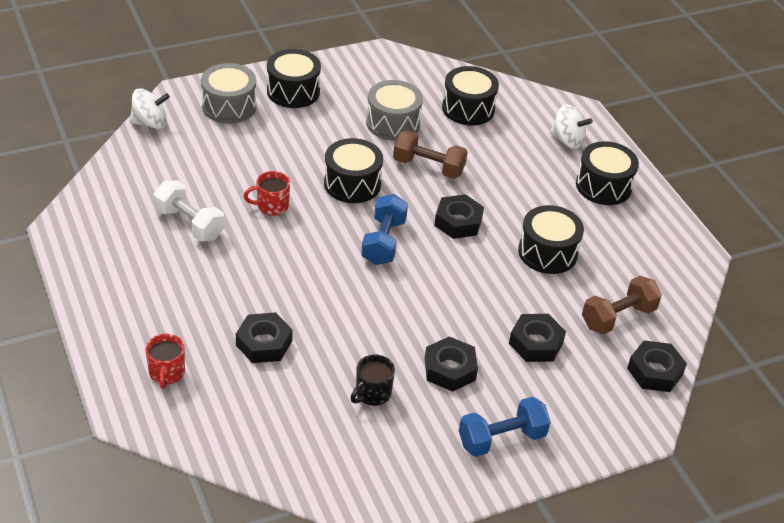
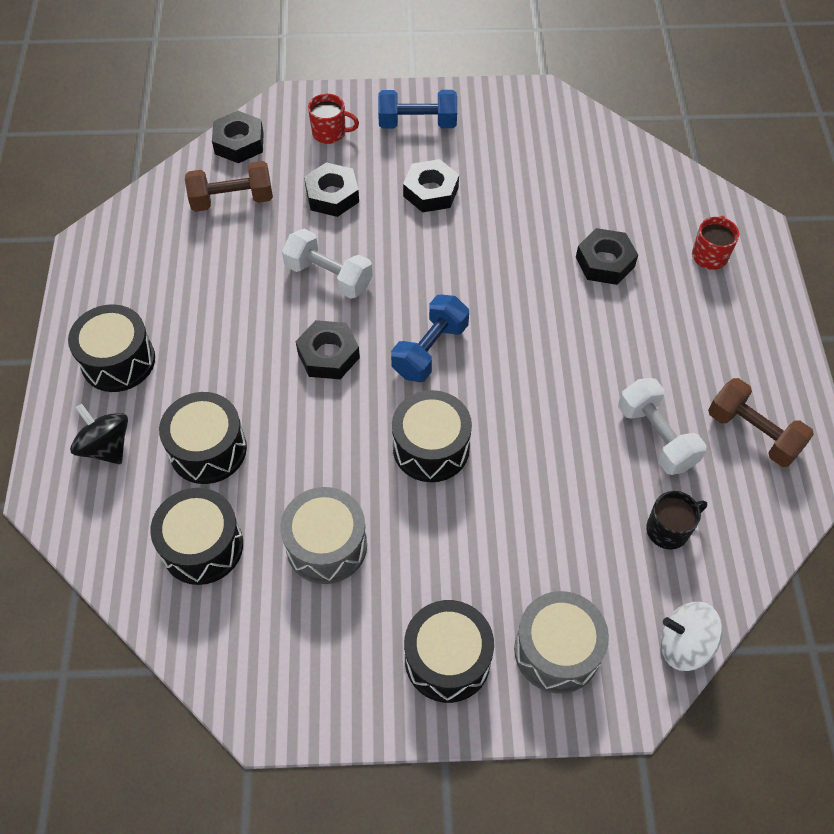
camera: 155 degrees left, 15 degrees up
(271, 206) = (546, 438): red mug -> red mug (330, 133)
(372, 393) = (515, 188): black mug -> black mug (668, 530)
(428, 167) = (319, 449): brown dumbbell -> brown dumbbell (753, 433)
(494, 275) = (329, 276): none -> white dumbbell
(547, 252) = (251, 289): black drum -> black drum (208, 449)
(567, 140) = (106, 447): white spinning top -> black spinning top

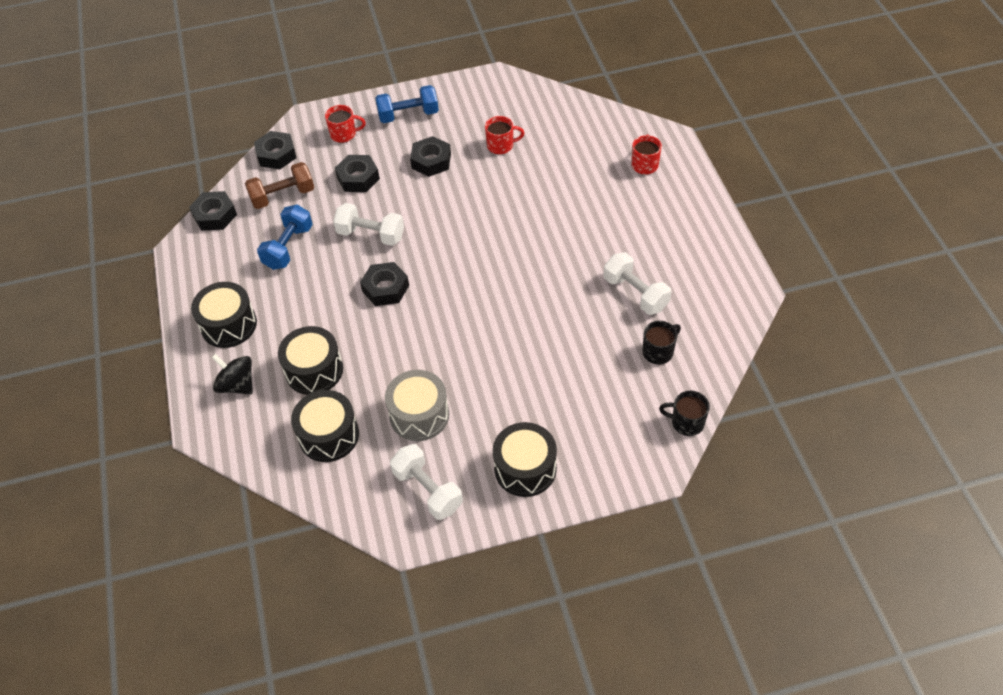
camera: 10 degrees left, 5 degrees down
(310, 658) = (428, 490): none -> white dumbbell
(430, 350) = (459, 269): blue dumbbell -> blue dumbbell (288, 247)
(431, 447) = (477, 334): black drum -> none
(526, 189) = (501, 146): none -> red mug
(557, 650) = (600, 446): grey drum -> none
(605, 262) = (571, 184): black nut -> black nut (215, 215)
(684, 645) = (686, 422): white spinning top -> black mug
(753, 433) = (702, 277): brown dumbbell -> none

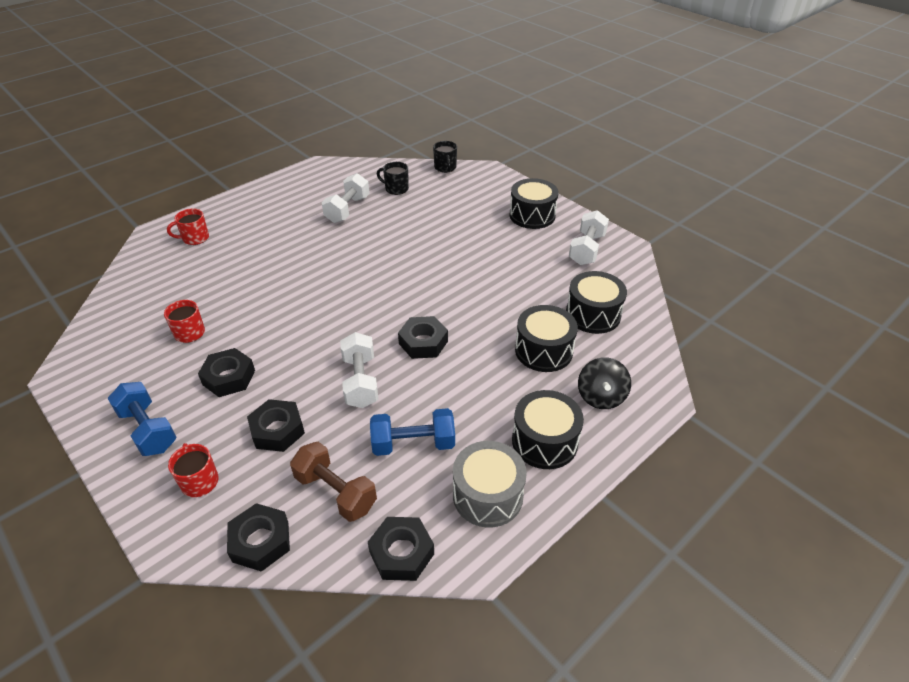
camera: 120 degrees left, 10 degrees down
(419, 415) = (533, 274): grey drum -> grey drum (487, 495)

